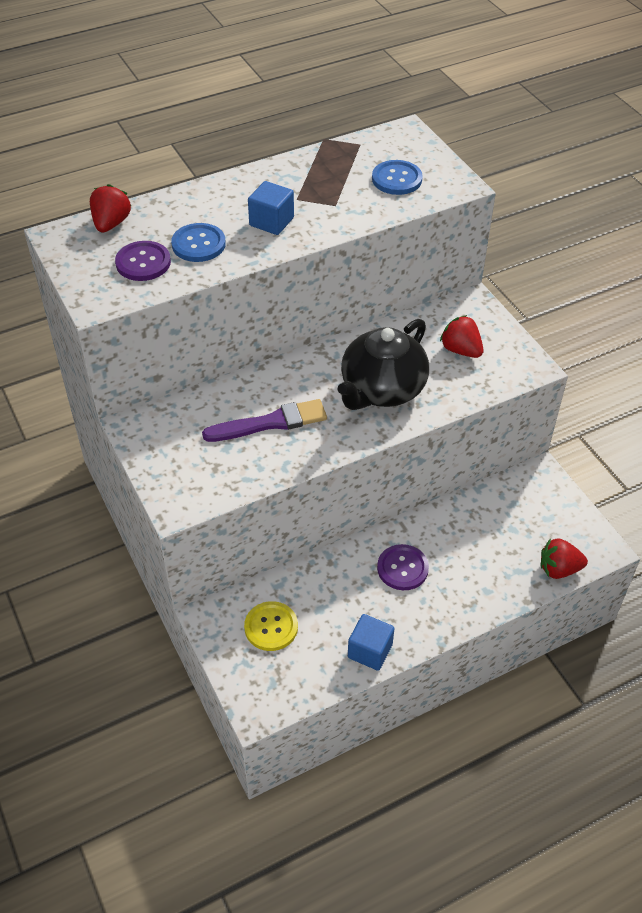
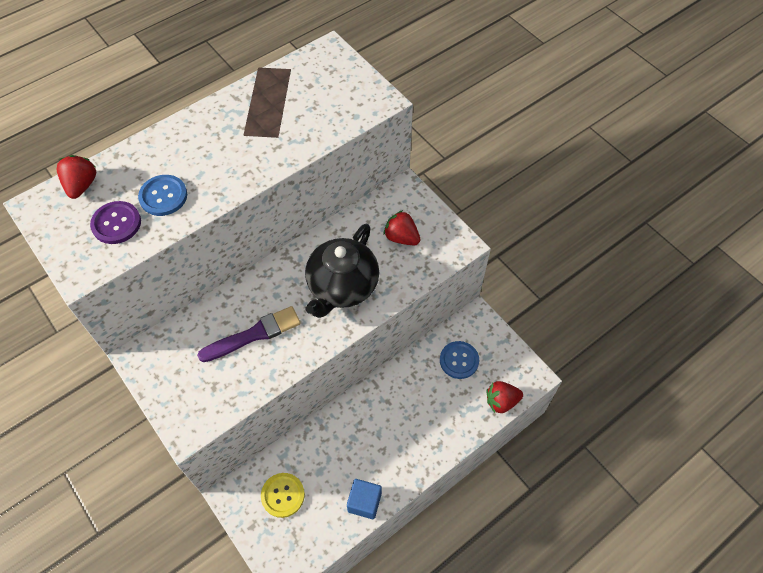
camera: 10 degrees left, 10 degrees up
(271, 222) = (224, 163): blue cube -> none
(397, 179) = (327, 102): blue button -> blue button (459, 360)
(402, 568) = (380, 422): purple button -> none

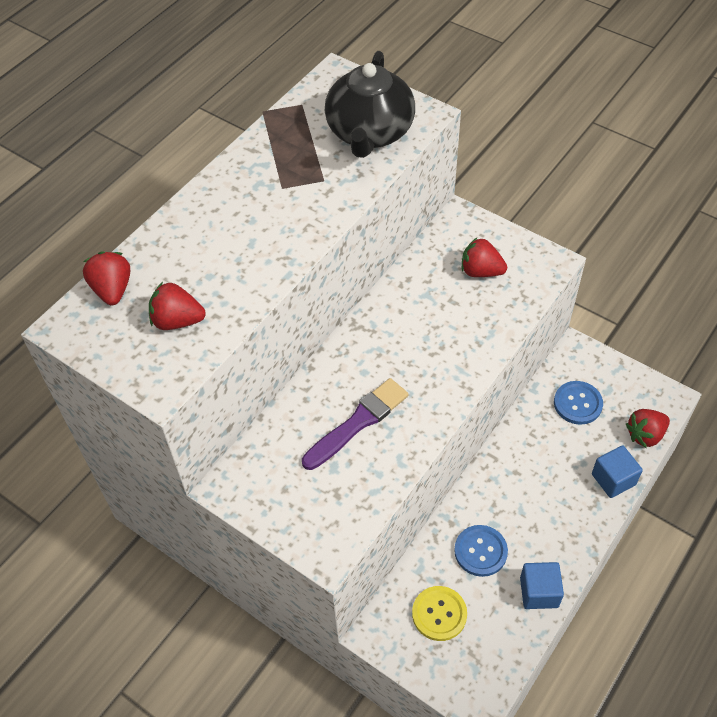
camera: 15 degrees left, 5 degrees down
(116, 223) = (177, 321): purple button -> red strawberry
(163, 196) = (219, 277): blue button -> blue button (480, 551)
(342, 286) = (437, 342): black teapot -> black teapot (369, 133)
(460, 430) = (613, 479): none -> blue cube

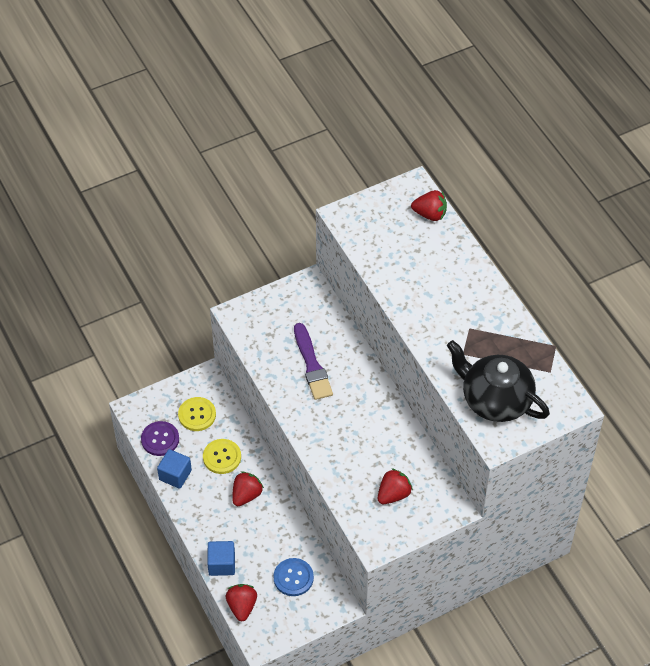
camera: 115 degrees right, 0 degrees up
(177, 321) = (386, 237): red strawberry -> red strawberry (246, 495)
(480, 551) = (222, 457): blue button -> yellow button
(502, 640) = (160, 439): none -> purple button

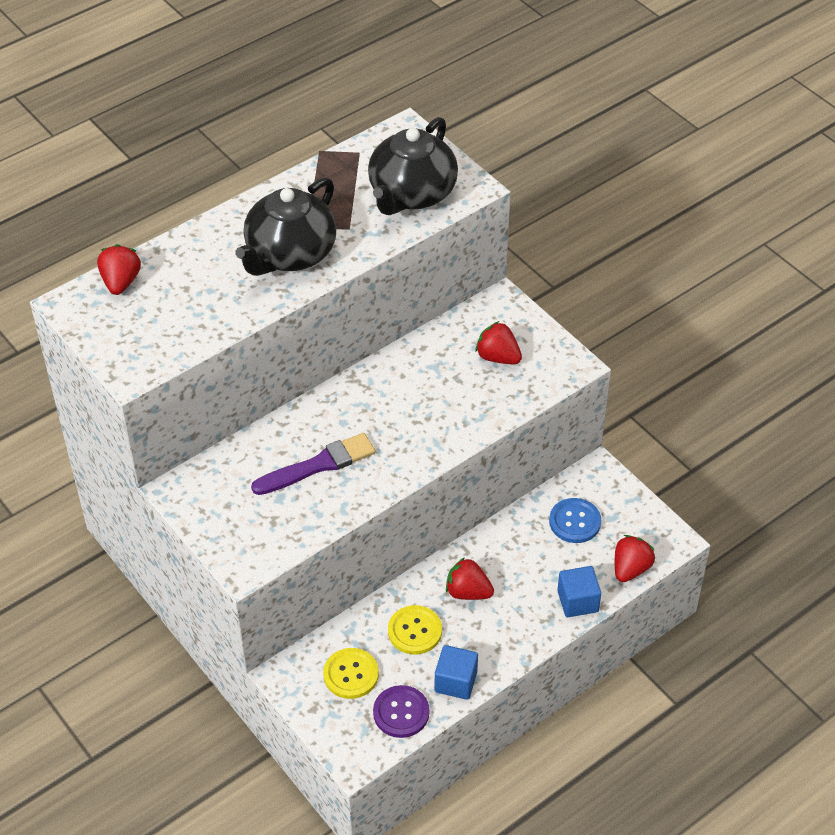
camera: 100 degrees left, 5 degrees down
(242, 606) = (630, 569): red strawberry -> red strawberry turned 135 degrees clockwise
(440, 313) = (290, 254): none -> black teapot

